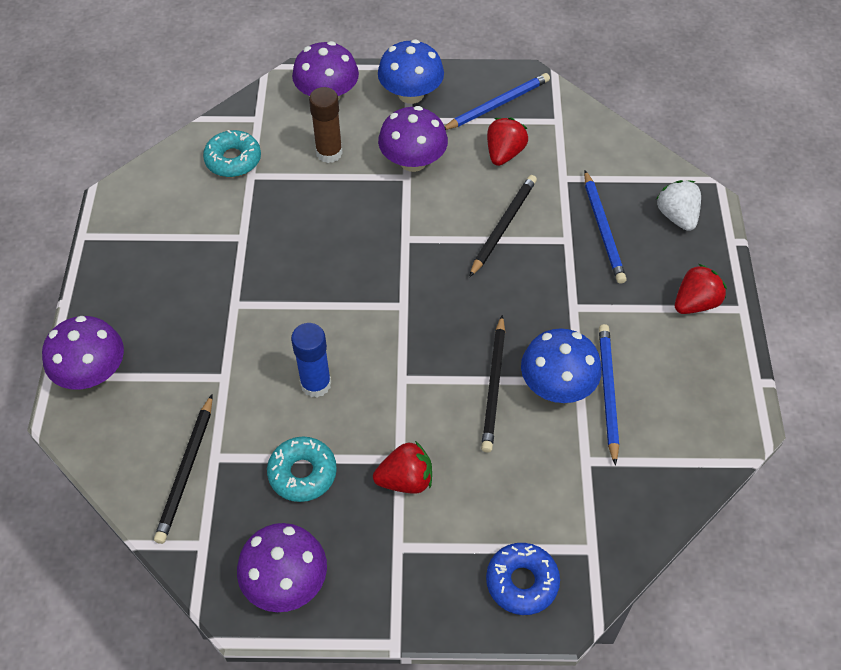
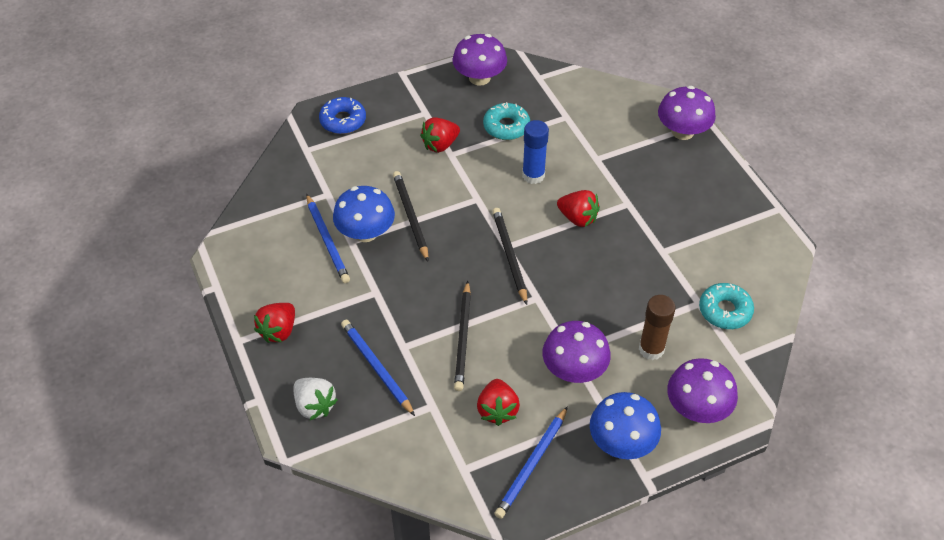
camera: 155 degrees right, 5 degrees down
(186, 471) = (577, 104): black pencil -> black pencil (509, 256)
(303, 308) = (577, 218): none -> red strawberry

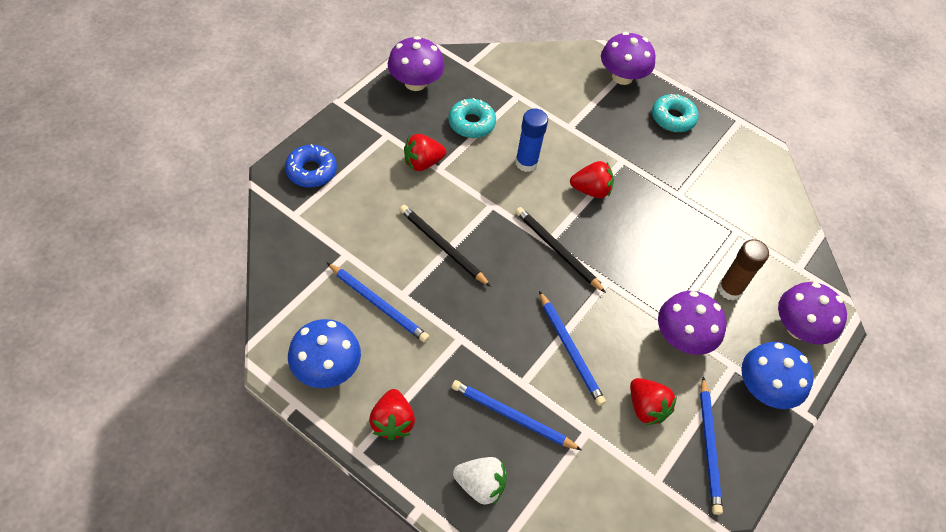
camera: 35 degrees left, 5 degrees up
(365, 232) = (410, 280): blue mushroom -> blue mushroom (326, 368)
(440, 145) = (422, 163): red strawberry -> red strawberry turned 45 degrees clockwise
(463, 338) = (570, 350): black pencil -> blue pencil
(725, 311) = (761, 229): turquoise donut -> turquoise donut (673, 118)

